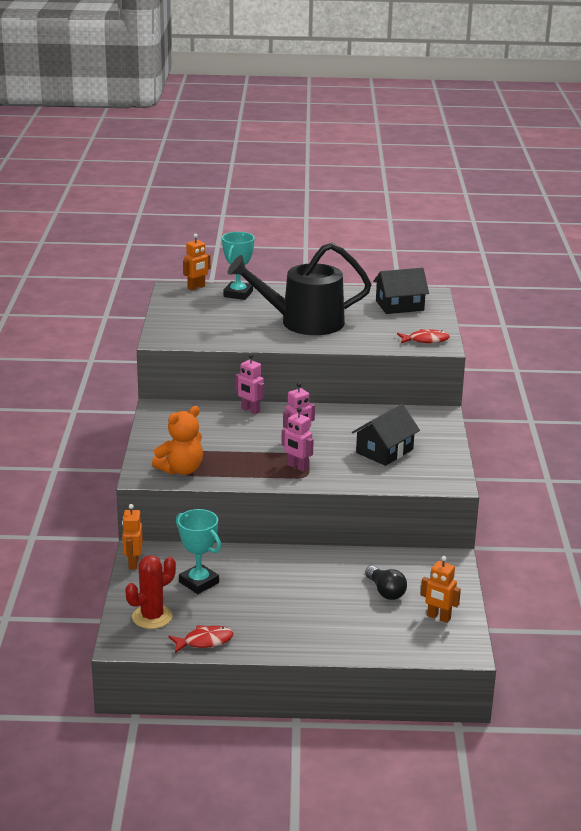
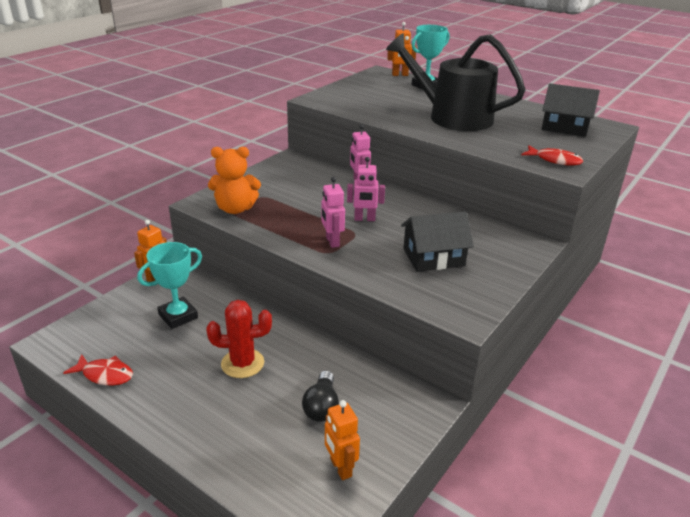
camera: 35 degrees right, 5 degrees up
(152, 617) = (102, 330): red cactus -> red cactus (242, 363)
(199, 582) = (178, 316): turquoise trophy -> turquoise trophy turned 60 degrees clockwise

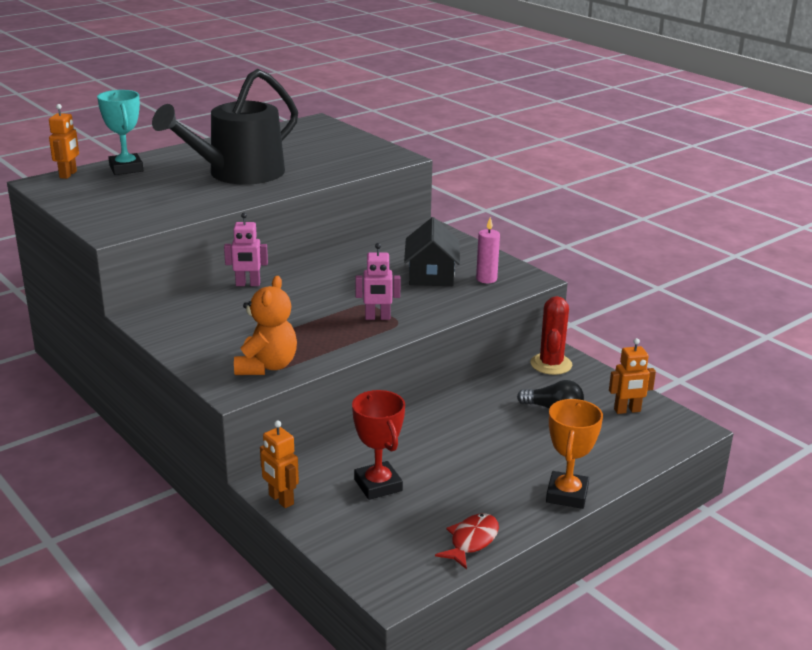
camera: 75 degrees left, 5 degrees down
(174, 428) = (567, 494): none -> orange trophy
(178, 316) = (378, 485): turquoise trophy -> red trophy
(242, 363) = (480, 447): red cactus -> red cactus (551, 364)
(364, 219) = (339, 294): pink robot -> none
(446, 289) = (486, 279): none -> pink candle
(554, 160) = (377, 156): red fish -> none
(564, 127) = (304, 137): black house -> none

